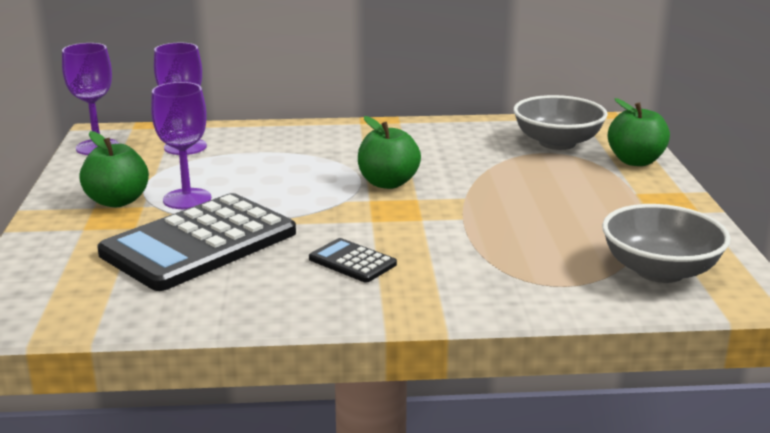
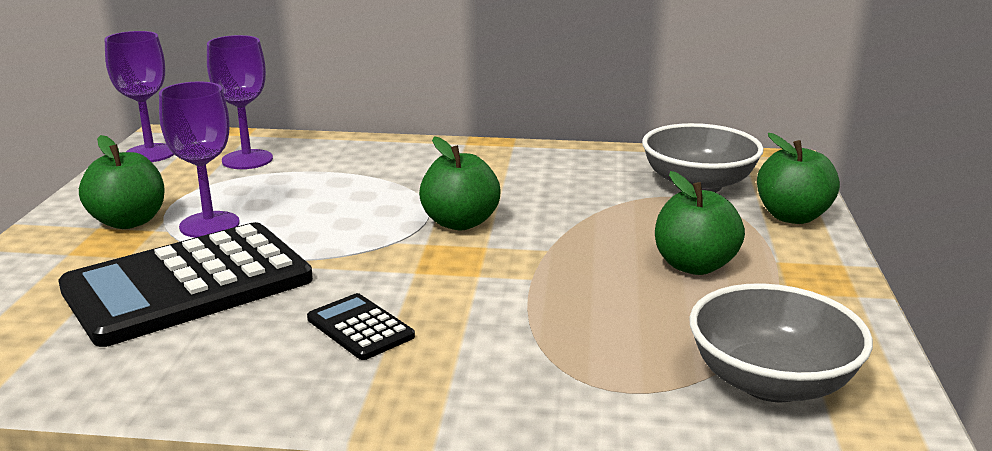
camera: 10 degrees right, 0 degrees up
(578, 200) = (694, 265): none -> green apple

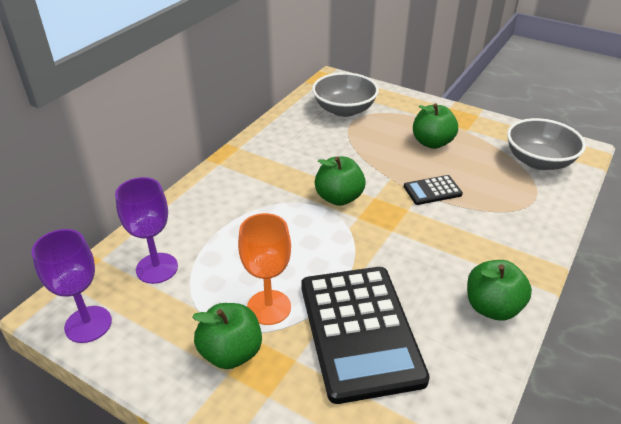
camera: 65 degrees left, 15 degrees up
(209, 225) = (269, 307): purple goblet -> orange goblet
(360, 328) = (448, 266): black calculator -> black calculator (432, 190)
(792, 216) = (397, 100): green apple -> green apple (492, 307)

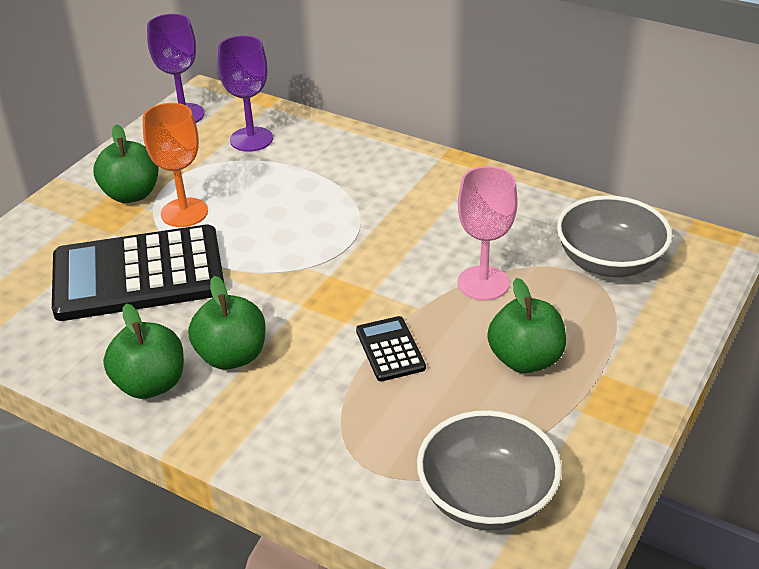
camera: 90 degrees right, 0 degrees up
(339, 198) = (370, 258): green apple -> green apple (232, 356)
(365, 153) = (483, 283): none -> pink goblet

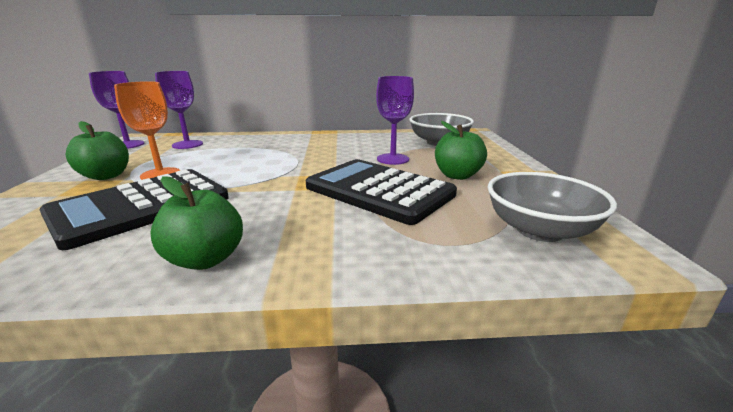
camera: 35 degrees left, 15 degrees down
(232, 356) = (268, 223): green apple -> none
(390, 349) = (379, 191): black calculator -> black calculator, size x2.27
(483, 283) = (393, 159): pink goblet -> purple goblet

